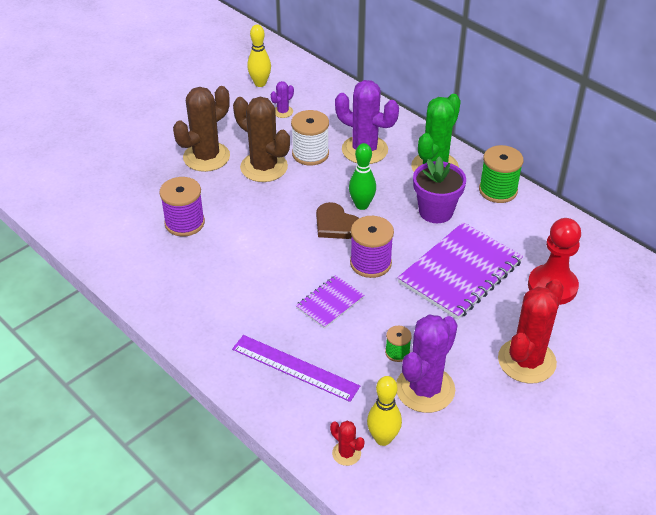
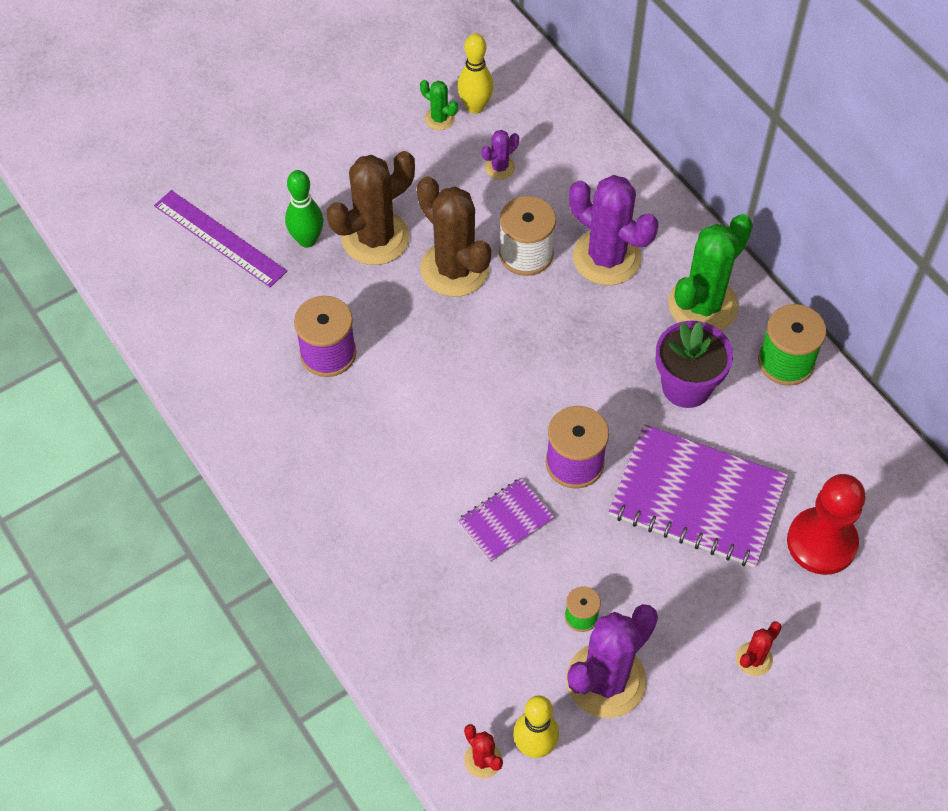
camera: 10 degrees right, 15 degrees up
(237, 92) = (439, 119): none -> green cactus
(295, 367) = (440, 618): purple ruler -> purple ruler (220, 238)
(336, 224) = (539, 388): brown heart -> none
(361, 205) = (582, 359): green bowling pin -> green bowling pin (307, 240)
(460, 272) = (697, 498): purple notebook -> purple notebook turned 60 degrees clockwise
(526, 361) = (754, 659): red cactus -> red cactus, size x0.46

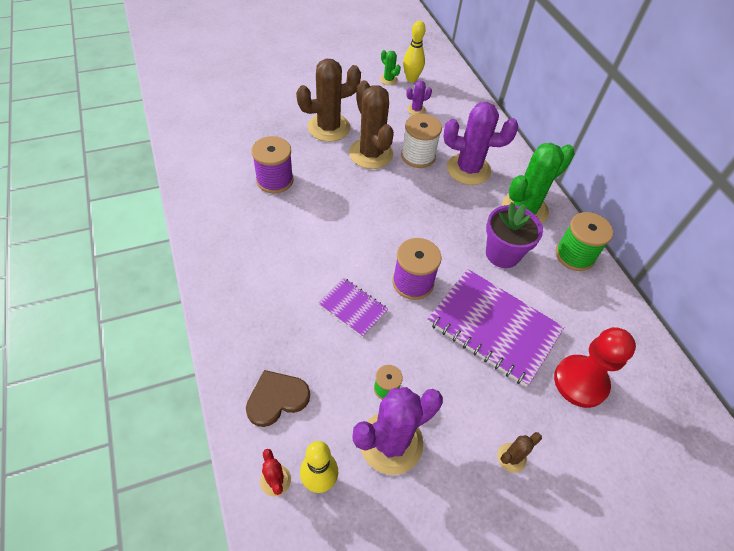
camera: 10 degrees right, 5 degrees down
(220, 238) = (237, 107): purple ruler -> none
(307, 240) = (287, 120): green bowling pin -> none
(449, 666) = (277, 399): none -> brown heart
(505, 521) = (353, 308): purple notebook -> purple notebook turned 60 degrees clockwise
(606, 258) = (468, 169): purple cactus -> purple cactus turned 45 degrees counterclockwise
(754, 659) = (511, 457): red cactus -> brown cactus

